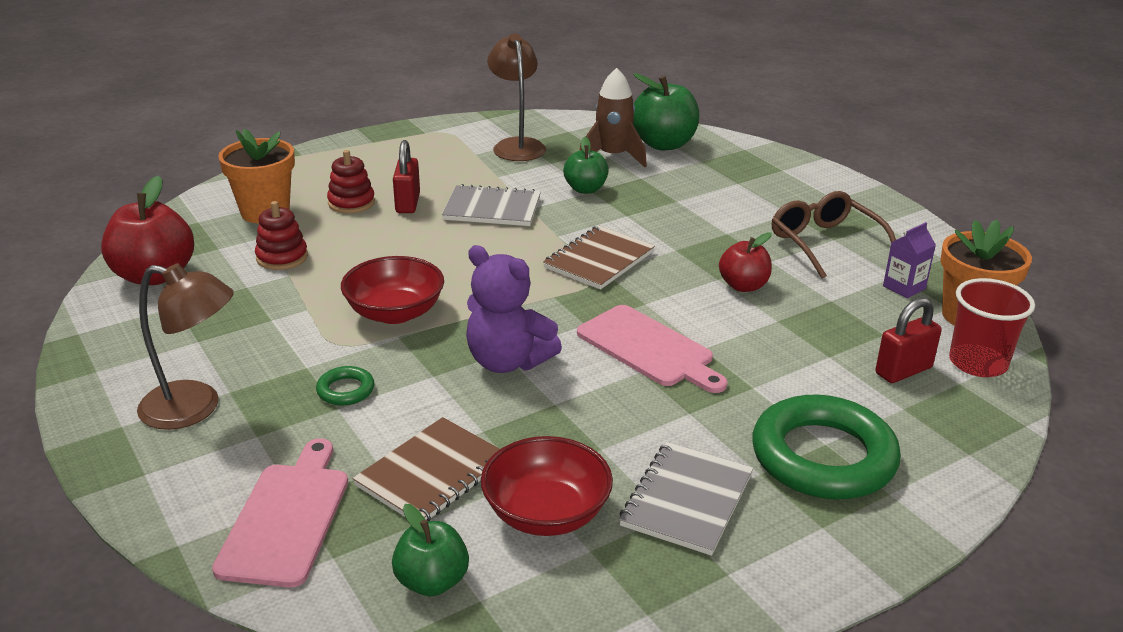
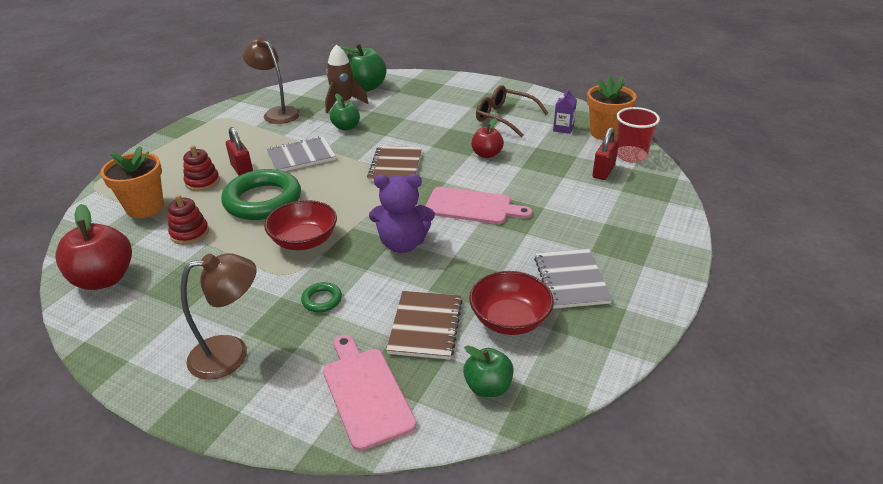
camera: 30 degrees left, 5 degrees up
(823, 457) = (610, 230): green ring -> green ring (263, 200)

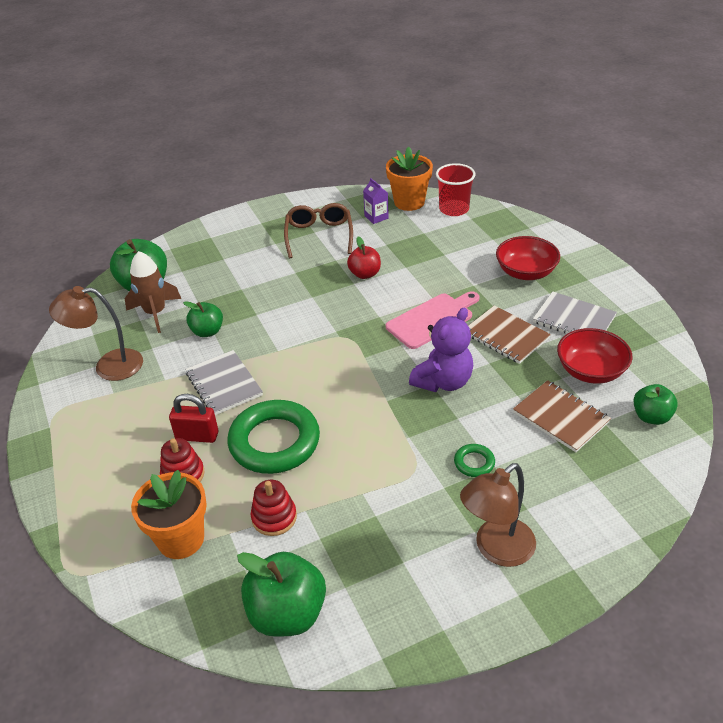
camera: 50 degrees left, 5 degrees up
(104, 279) = (287, 613): red apple -> green apple
(231, 354) = (496, 549): brown lamp -> brown lamp turned 150 degrees counterclockwise
(301, 156) = (224, 384): grey notebook -> grey notebook turned 45 degrees counterclockwise
(304, 241) = (375, 439): red bowl -> red bowl (525, 272)
(365, 393) = (609, 484): pink cutting board -> none
(396, 166) = (319, 332): brown notebook -> brown notebook (506, 336)
(504, 117) = (319, 235): brown glasses -> brown glasses turned 105 degrees clockwise
(603, 171) = (460, 233): red padlock -> none

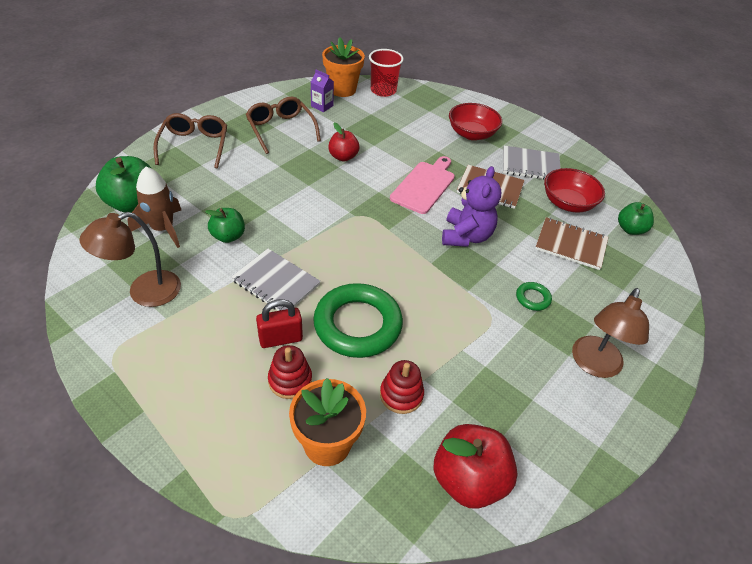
camera: 30 degrees left, 5 degrees up
(228, 239) = (194, 145): none -> brown glasses
(287, 613) = (468, 480): green apple -> red apple

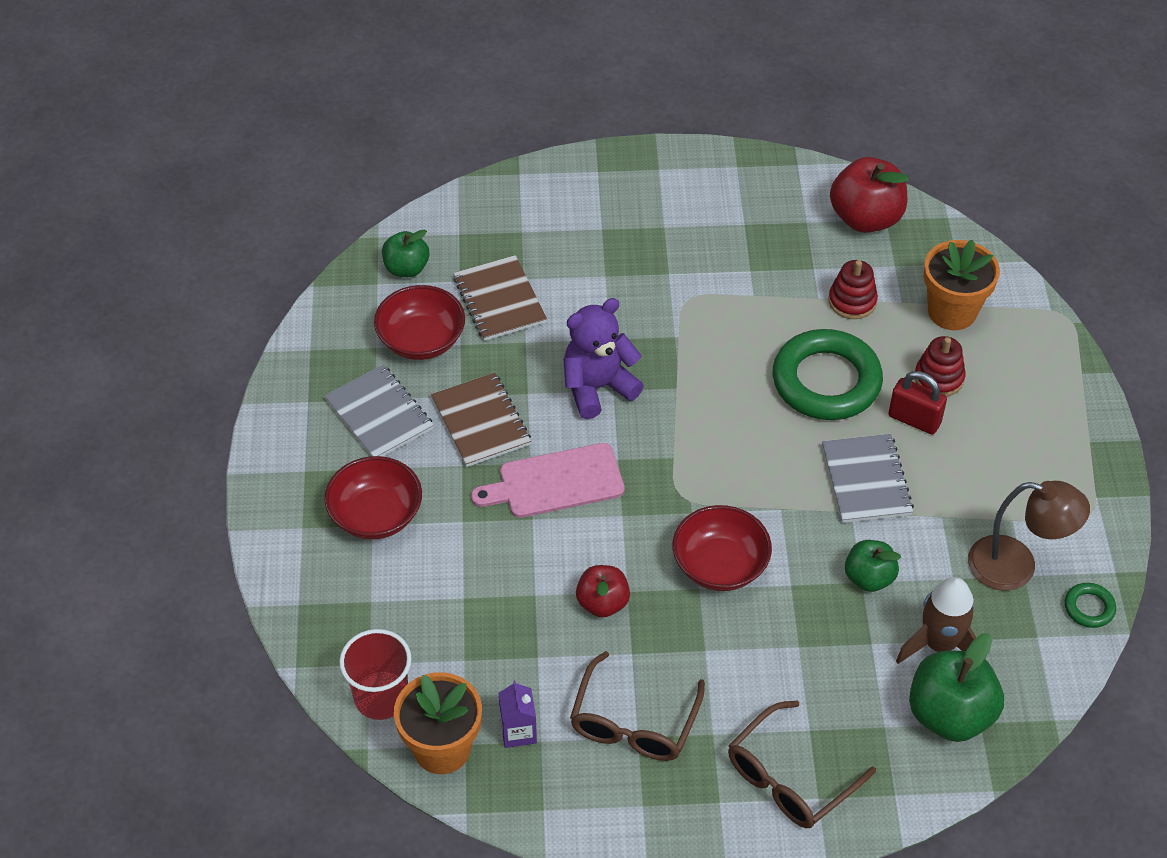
camera: 130 degrees left, 5 degrees up
(309, 198) = (720, 565): none -> red bowl
(532, 298) = (623, 285): green ring -> green ring (1089, 608)
(594, 365) = (654, 206): brown lamp -> none

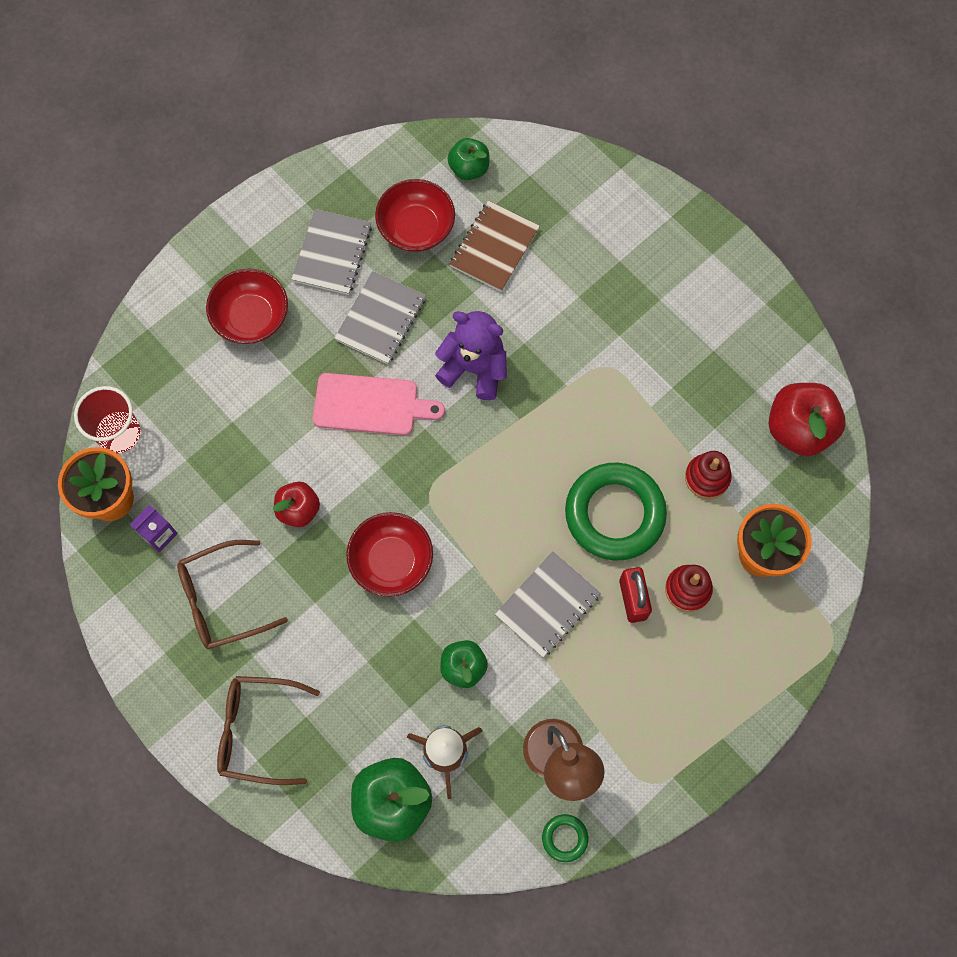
camera: 50 degrees right, 20 degrees up
(480, 422) = (380, 319): brown notebook -> grey notebook
(555, 482) = (371, 405): pink cutting board -> pink cutting board turned 150 degrees clockwise

